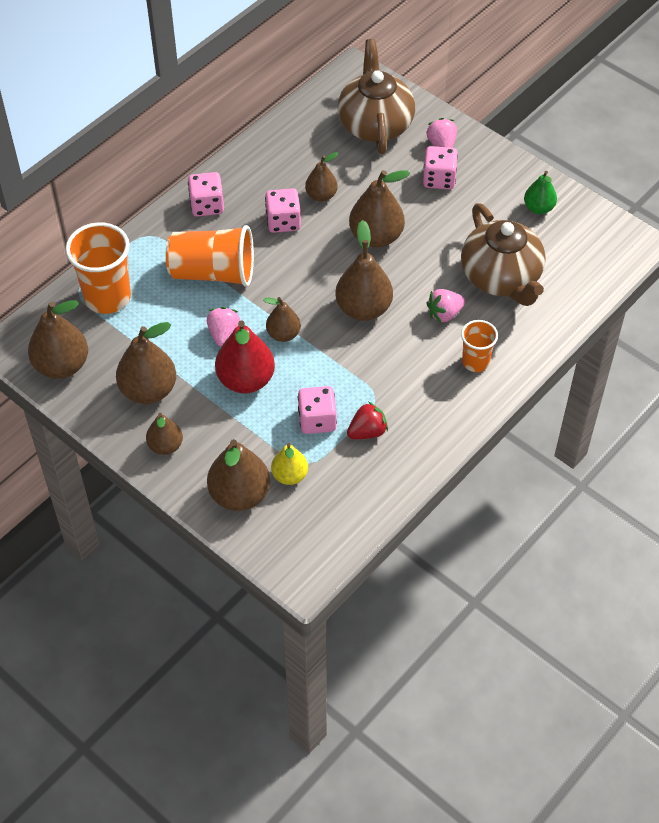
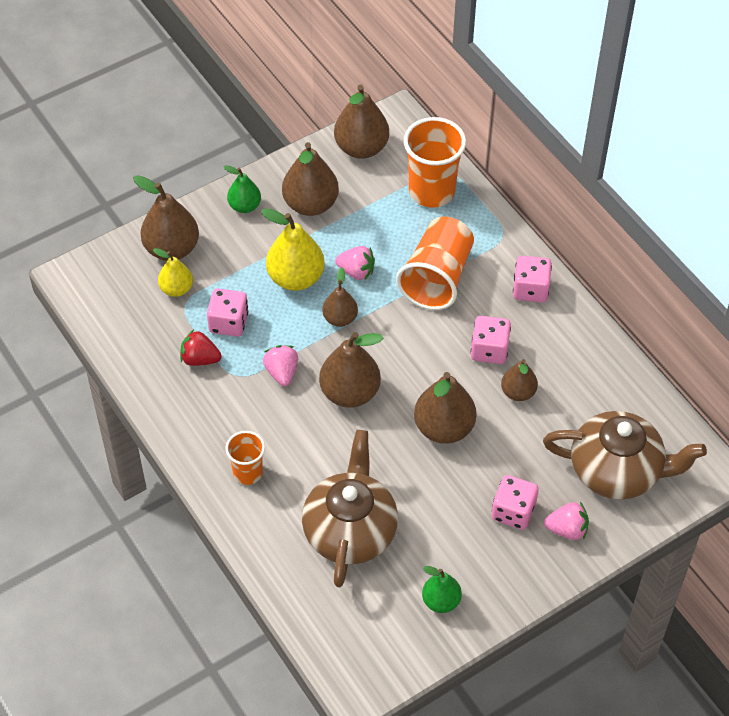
camera: 105 degrees right, 0 degrees up
(165, 446) = (244, 206): brown pear -> green pear
(246, 380) = (295, 278): red pear -> yellow pear
(367, 432) = (200, 359): red strawberry -> red strawberry turned 120 degrees clockwise
(444, 314) = (319, 462): pink strawberry -> pink strawberry (282, 372)
(501, 277) = (350, 530): brown teapot -> brown teapot turned 105 degrees clockwise

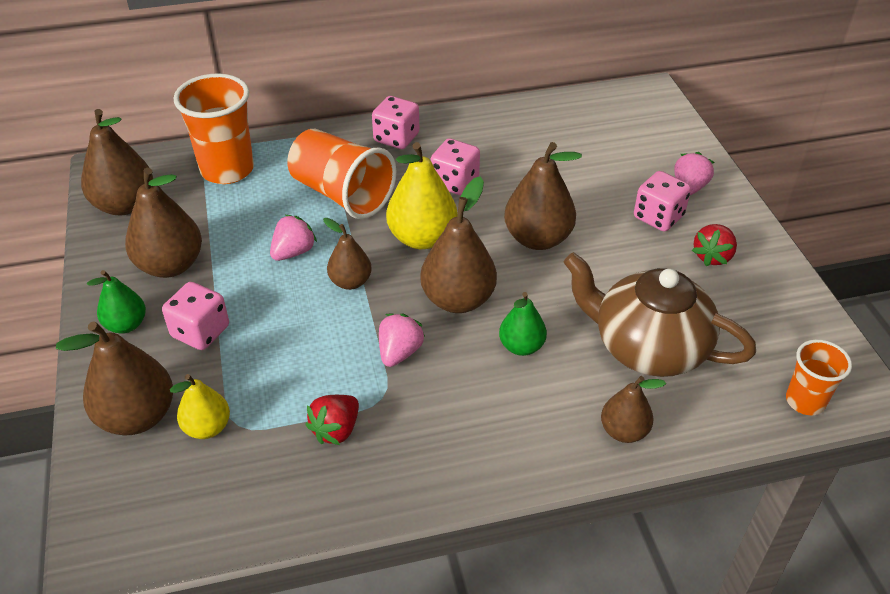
camera: 70 degrees left, 10 degrees down
(228, 323) = (296, 385): pink dice -> pink dice (200, 331)
(247, 472) = (535, 423): orange cup -> orange cup (805, 401)
(282, 372) = (399, 352): pink strawberry -> pink strawberry turned 105 degrees clockwise
(295, 278) = (268, 305): yellow pear -> yellow pear (422, 238)
(441, 601) = (757, 297): green pear -> green pear (521, 346)
(478, 561) = (712, 256): none -> red strawberry
(518, 392) = (516, 177): brown pear -> brown pear (624, 431)
(617, 471) = (631, 141): brown teapot -> none

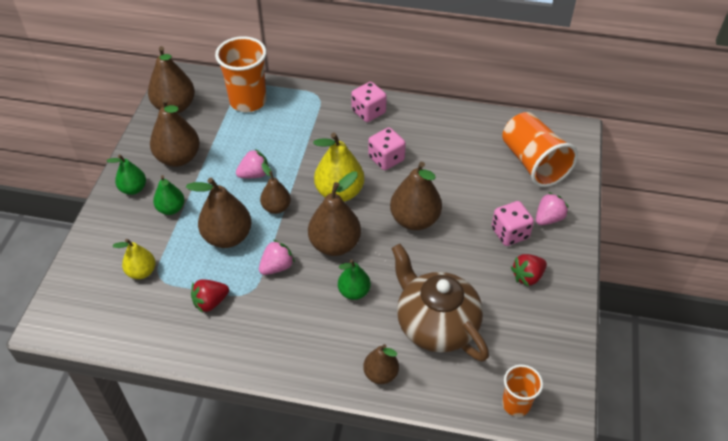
camera: 25 degrees right, 5 degrees up
(137, 417) = (109, 250): brown pear -> brown pear (227, 237)
(200, 331) = (171, 209): pink dice -> green pear
(342, 194) = (308, 143): orange cup -> orange cup (533, 163)

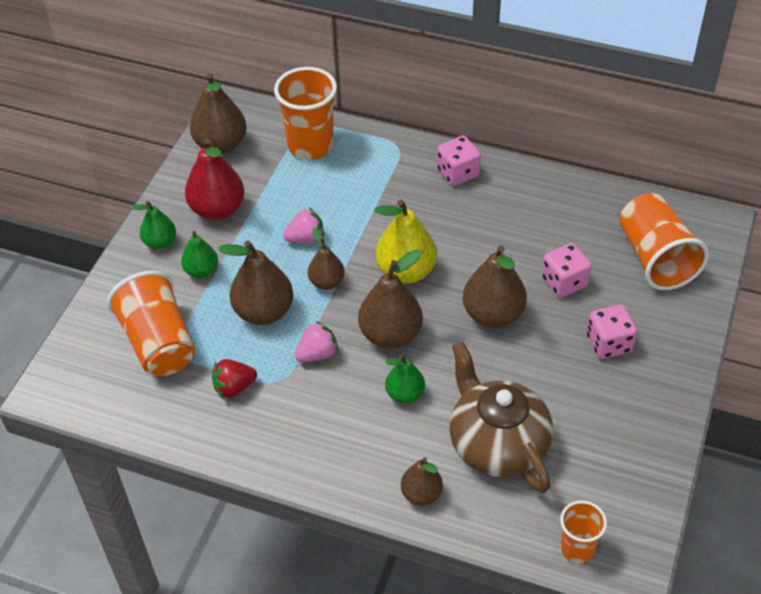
camera: 10 degrees right, 0 degrees up
(141, 272) = (158, 343): yellow pear -> orange cup
(178, 158) = (217, 209): brown pear -> red pear
(386, 159) = (470, 235): pink dice -> pink dice (564, 282)
(527, 276) = (620, 399): red strawberry -> none
(548, 218) = (661, 330): pink strawberry -> none

